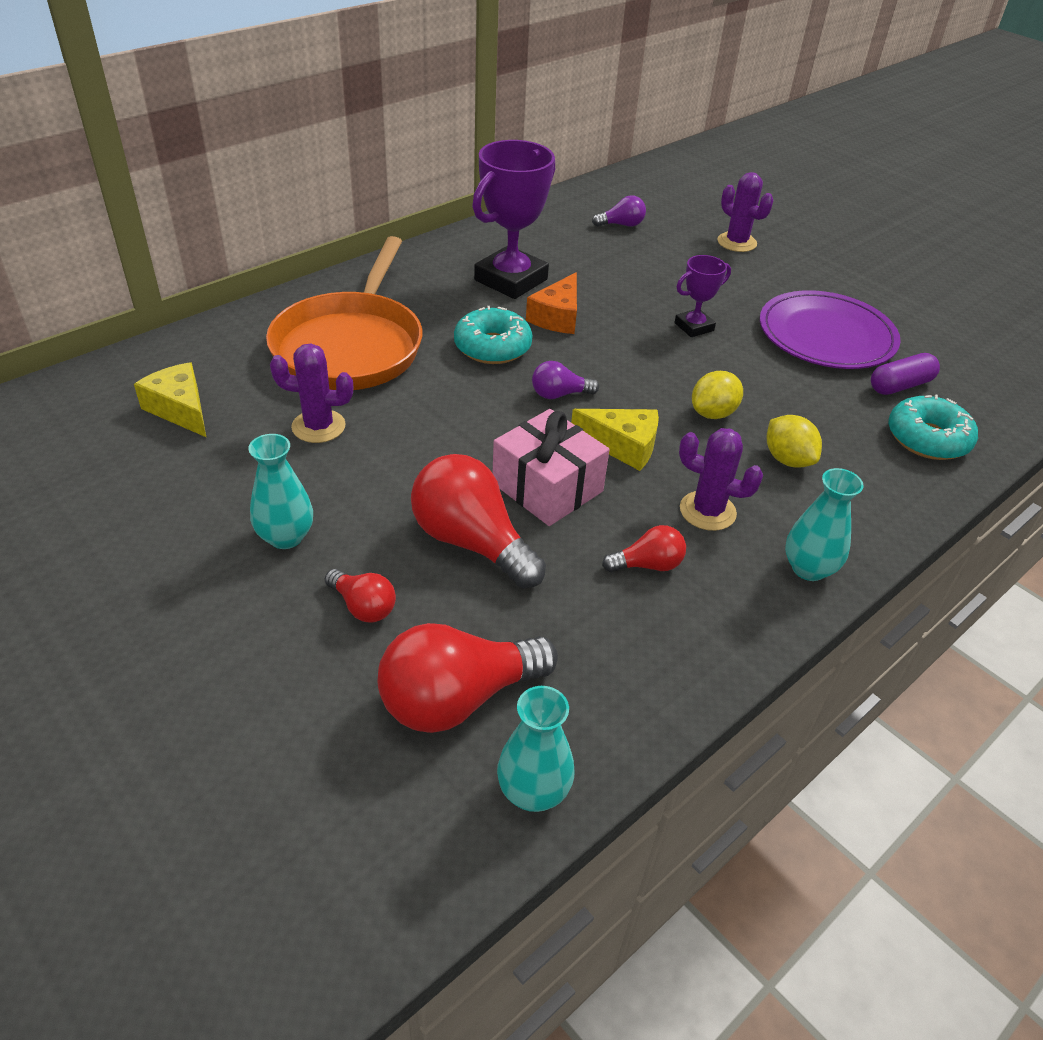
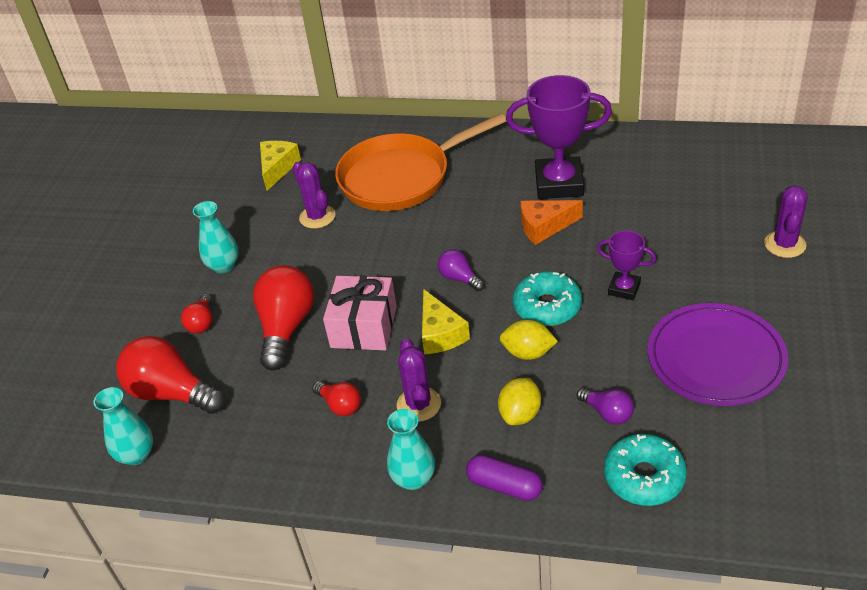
camera: 60 degrees right, 0 degrees up
(492, 347) = (472, 224): turquoise donut -> turquoise donut (547, 307)
(621, 225) = (712, 181): purple light bulb -> purple light bulb (607, 413)
(900, 385) = (700, 430): purple capsule -> purple capsule (504, 486)

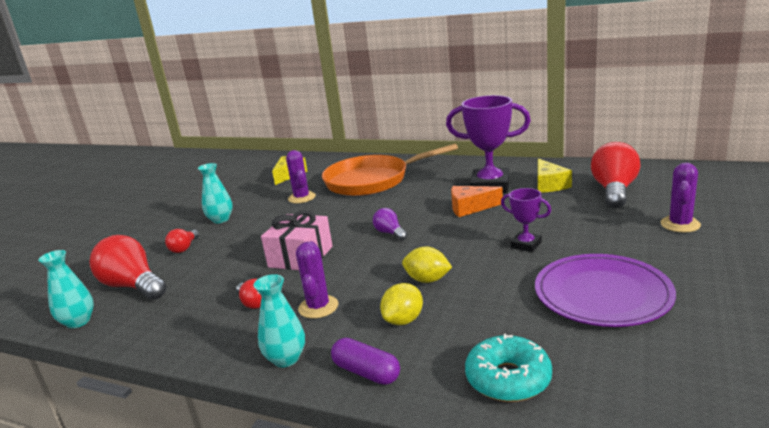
camera: 10 degrees right, 20 degrees down
(286, 328) = (242, 254): red light bulb -> red light bulb (614, 191)
(440, 333) = (359, 264): yellow cheese -> yellow cheese (549, 185)
(547, 307) = (455, 252): turquoise donut -> none
(607, 413) = (485, 326): purple light bulb -> none

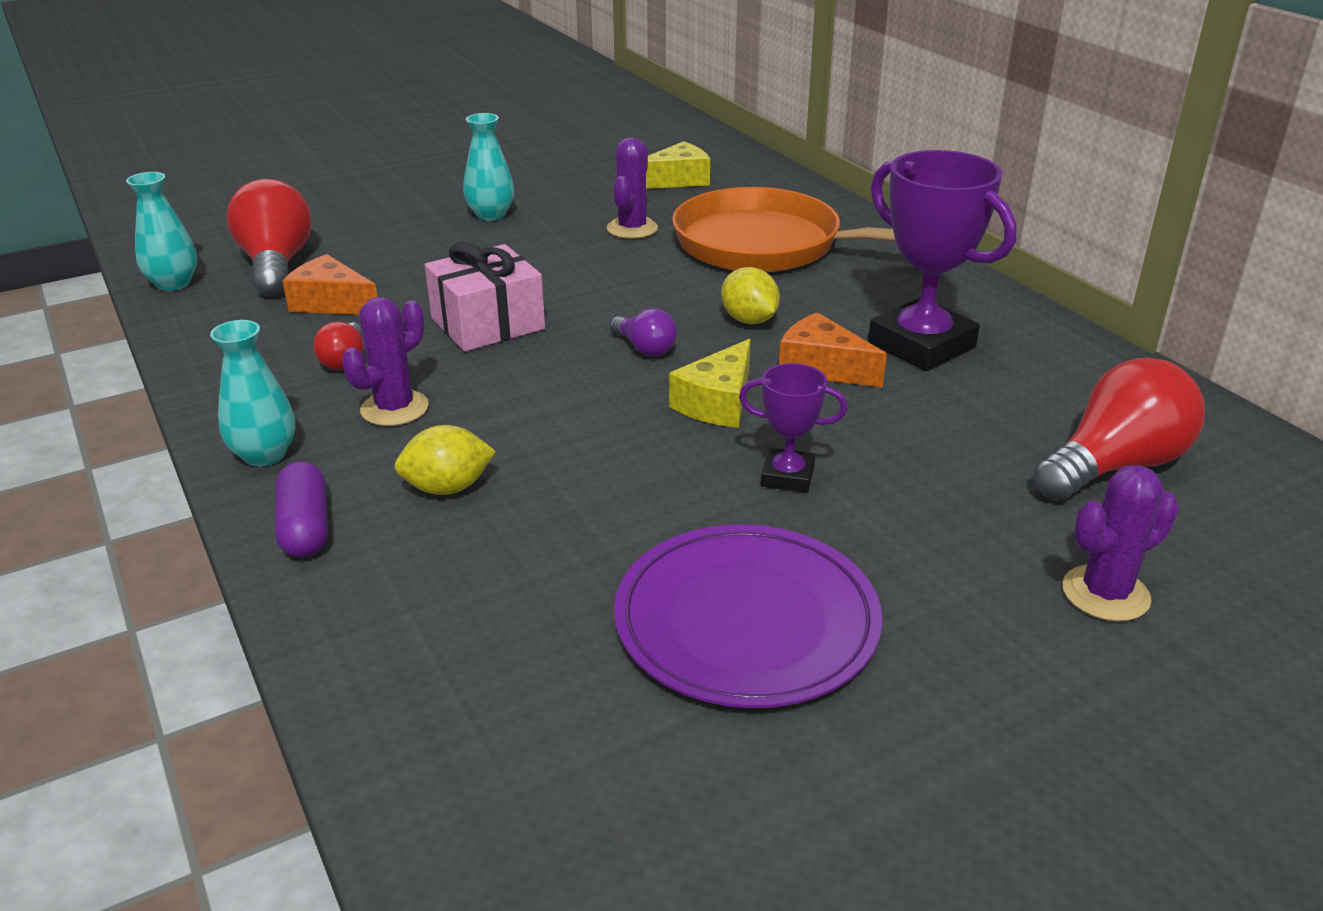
camera: 35 degrees right, 10 degrees up
(184, 248) = (394, 238): red light bulb -> none
(199, 286) = (332, 303): none -> orange cheese
(390, 233) = (645, 348): purple light bulb -> purple light bulb turned 135 degrees clockwise
(427, 280) = (568, 449): yellow lemon -> yellow lemon (749, 320)
(508, 379) = (420, 646): turquoise donut -> none
(526, 245) = (787, 476): purple trophy -> purple trophy turned 60 degrees counterclockwise
(549, 185) = (1022, 393): yellow cheese -> yellow cheese (717, 402)

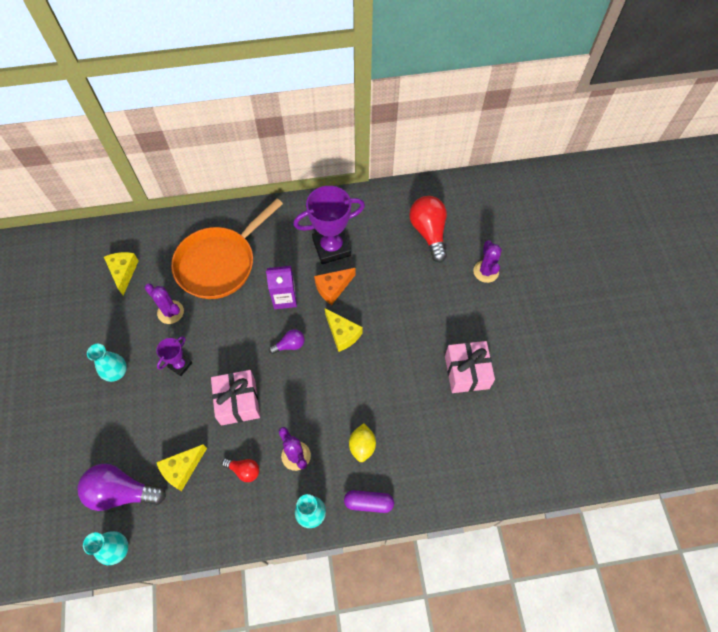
camera: 70 degrees left, 30 degrees up
(276, 265) = (122, 492): red light bulb -> purple light bulb
(332, 303) = (182, 469): orange cheese -> yellow cheese
(746, 621) = (466, 372): purple plate -> pink gift
(749, 320) = (284, 298): yellow lemon -> purple carton
(787, 476) = (398, 330): purple trophy -> purple trophy (180, 365)

